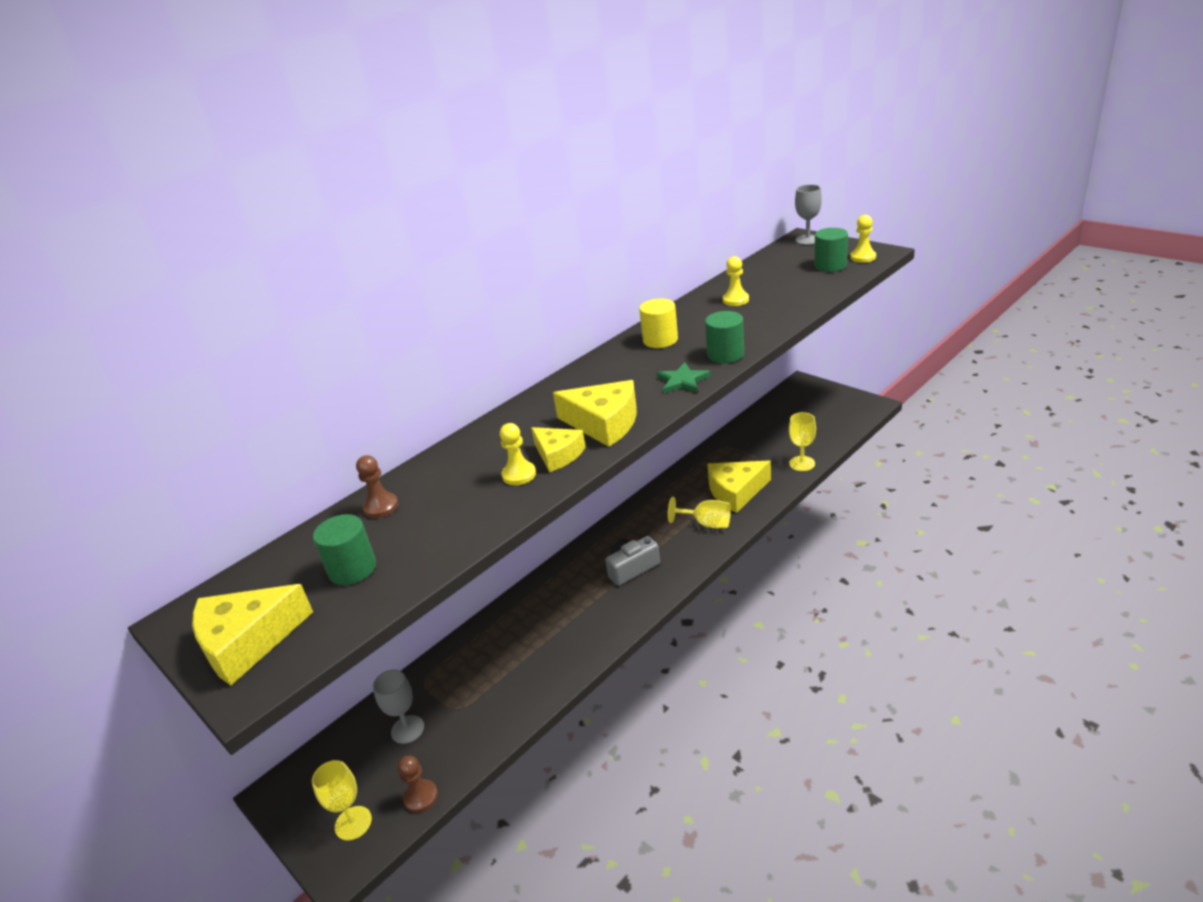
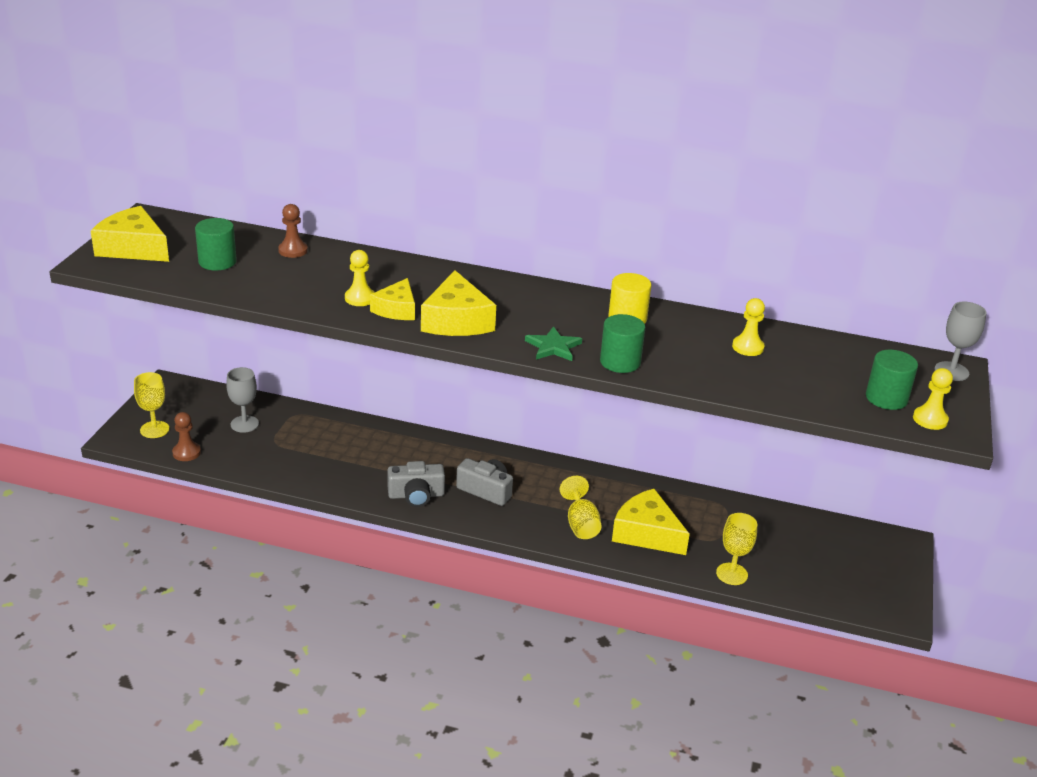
camera: 55 degrees right, 0 degrees up
(611, 616) = (416, 495): none -> grey camera

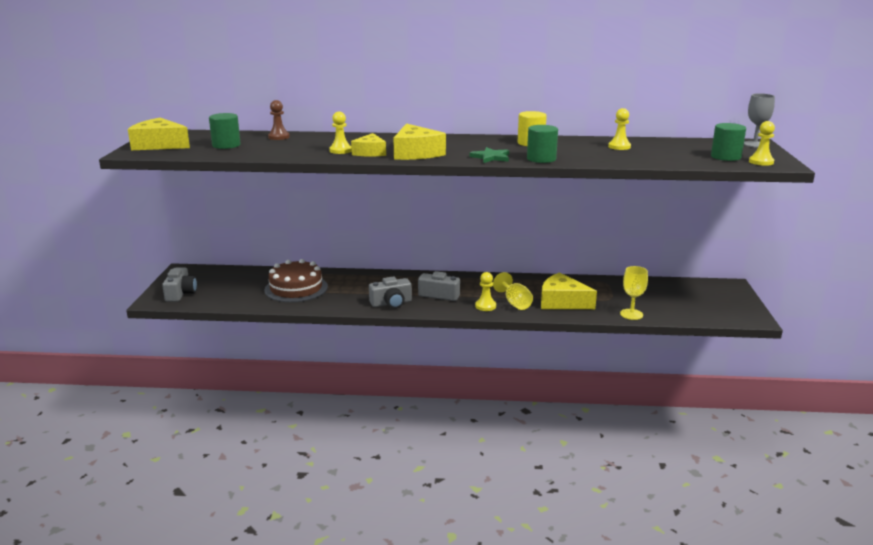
camera: 10 degrees left, 10 degrees down
(154, 429) = (181, 293): yellow goblet -> grey camera
(186, 452) = (210, 302): brown pawn -> none
(244, 424) = (248, 283): grey goblet -> none
(302, 445) = (296, 288): none -> brown cake
(539, 523) = (485, 306): none -> yellow pawn

